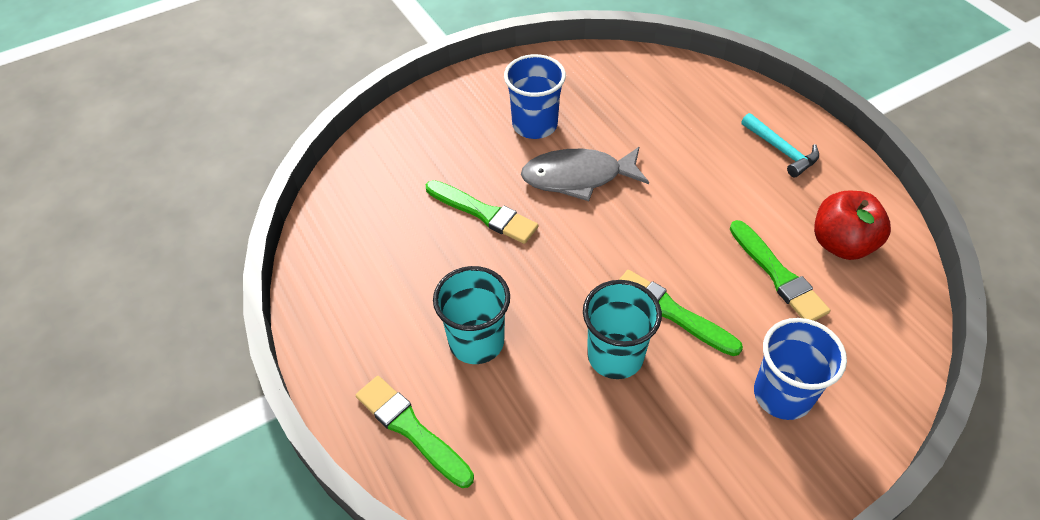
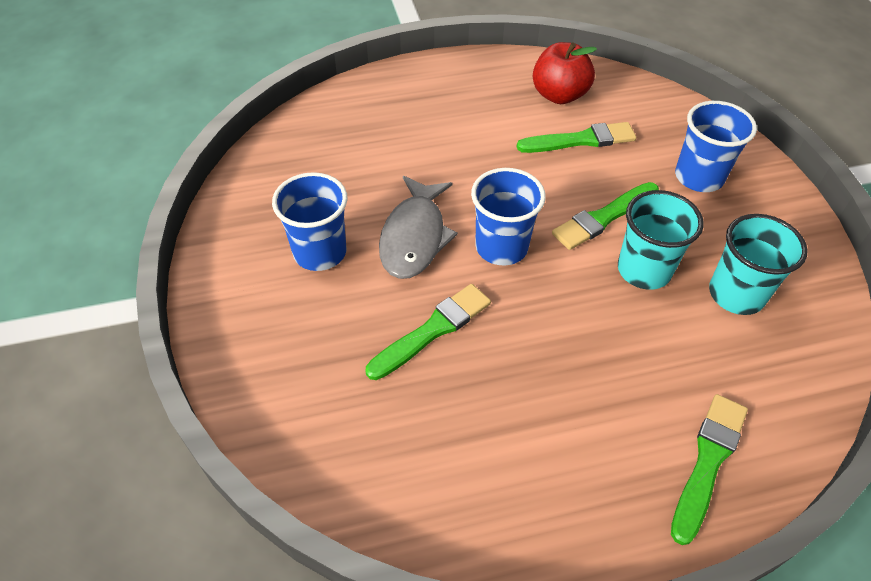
camera: 75 degrees left, 0 degrees up
(412, 429) = (708, 462): green brush -> green brush turned 150 degrees clockwise
(476, 341) = (606, 377): turquoise cup -> turquoise cup (736, 294)
(594, 239) = (501, 247): none -> blue cup
(781, 150) = (443, 92): turquoise hammer -> none

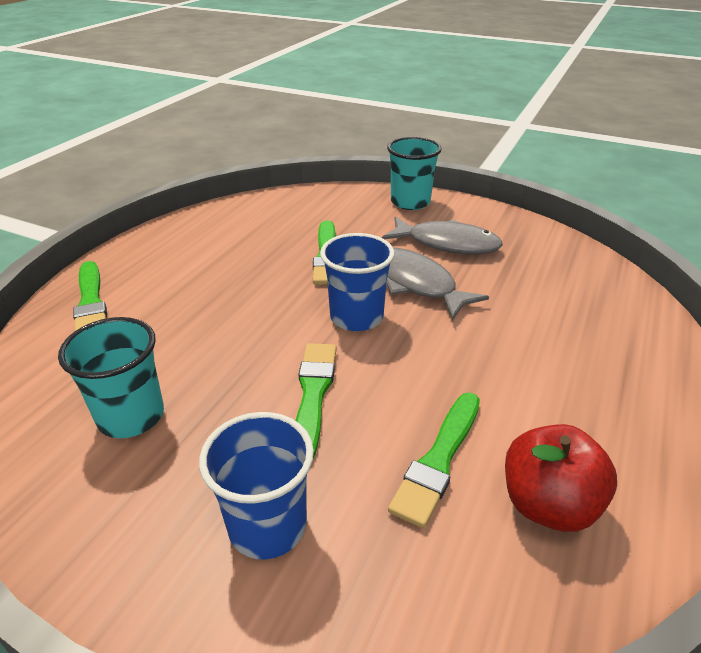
camera: 130 degrees right, 15 degrees down
(320, 252) = (447, 244): blue cup -> grey fish
(644, 270) = (232, 378): turquoise cup -> turquoise cup (410, 202)

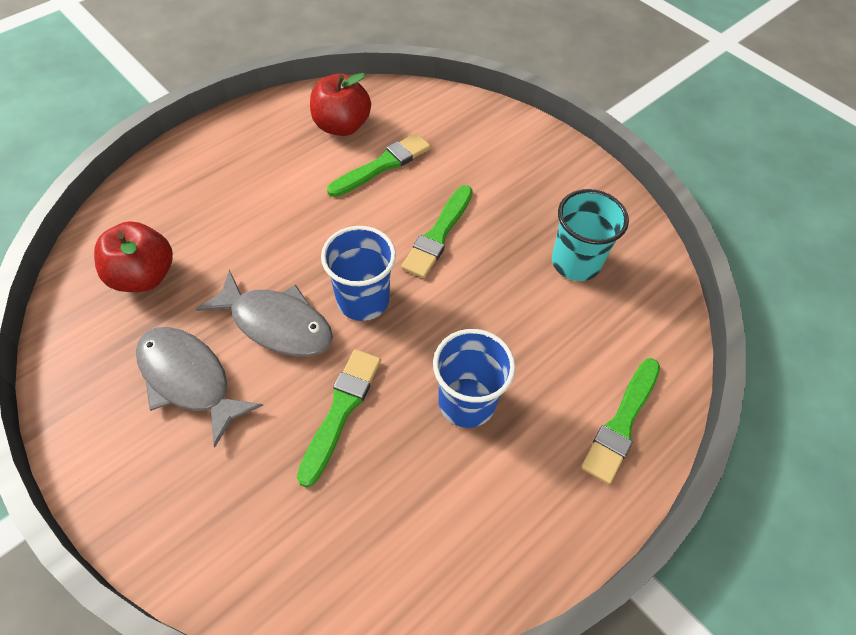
camera: 160 degrees left, 20 degrees up
(91, 302) = (622, 422): green brush -> green brush turned 150 degrees counterclockwise
(267, 526) = (498, 165): blue cup -> blue cup (466, 402)
(410, 202) = (150, 504): turquoise cup -> none
(417, 284) = (276, 324): grey fish -> grey fish turned 45 degrees counterclockwise
(556, 282) = (144, 276): none -> red apple

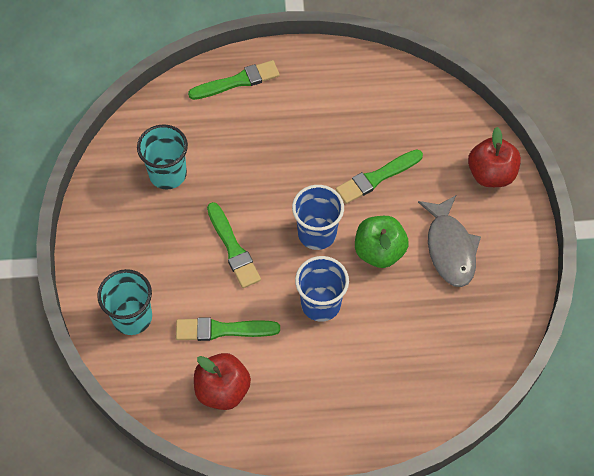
camera: 140 degrees left, 5 degrees up
(144, 276) = (443, 340): red apple -> red apple (491, 174)
(276, 324) = (379, 251): grey fish -> green apple
(438, 234) = (233, 248): green brush -> green brush turned 90 degrees clockwise
(466, 402) = (307, 140): blue cup -> blue cup (321, 304)
(472, 132) = (132, 317): none -> turquoise cup

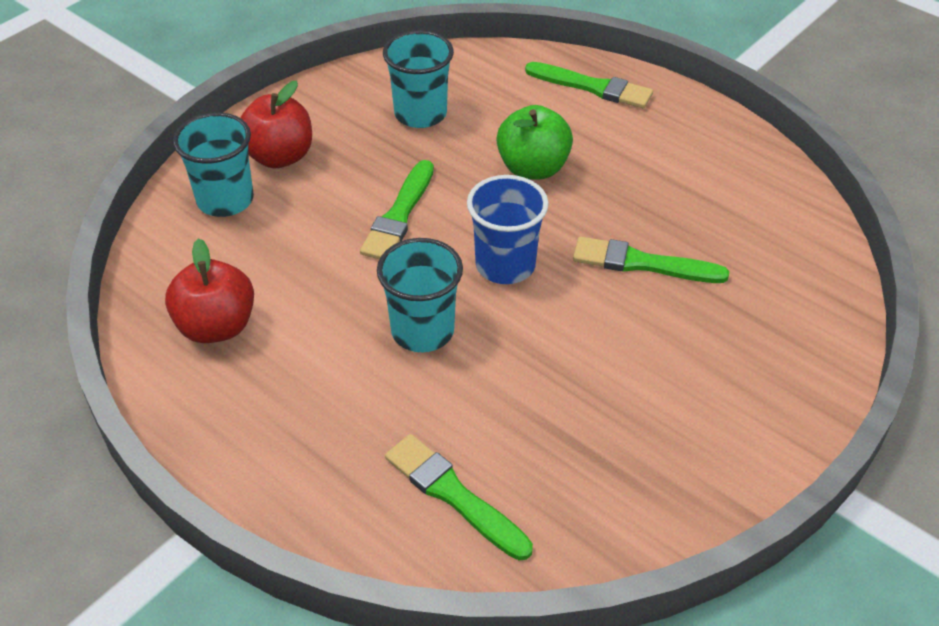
camera: 45 degrees right, 15 degrees down
(223, 330) = (291, 275): green brush -> green brush (454, 495)
(321, 304) = (422, 331): blue cup -> turquoise cup
(379, 251) = (555, 332): green apple -> green apple (533, 168)
(450, 248) = (648, 393): grey fish -> none
(491, 174) = (799, 358): red apple -> red apple (279, 156)

